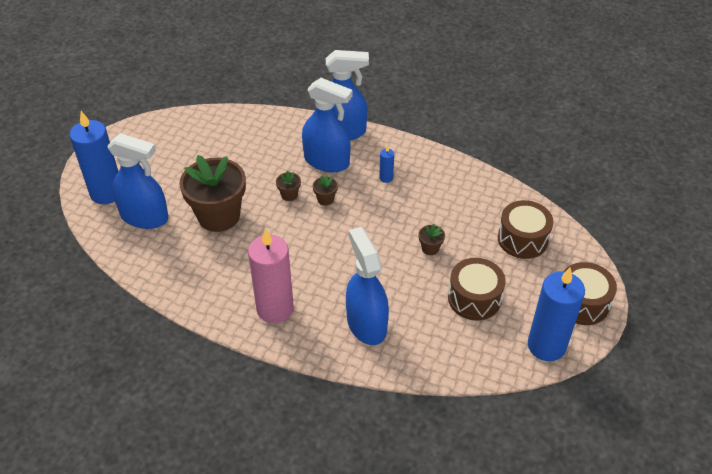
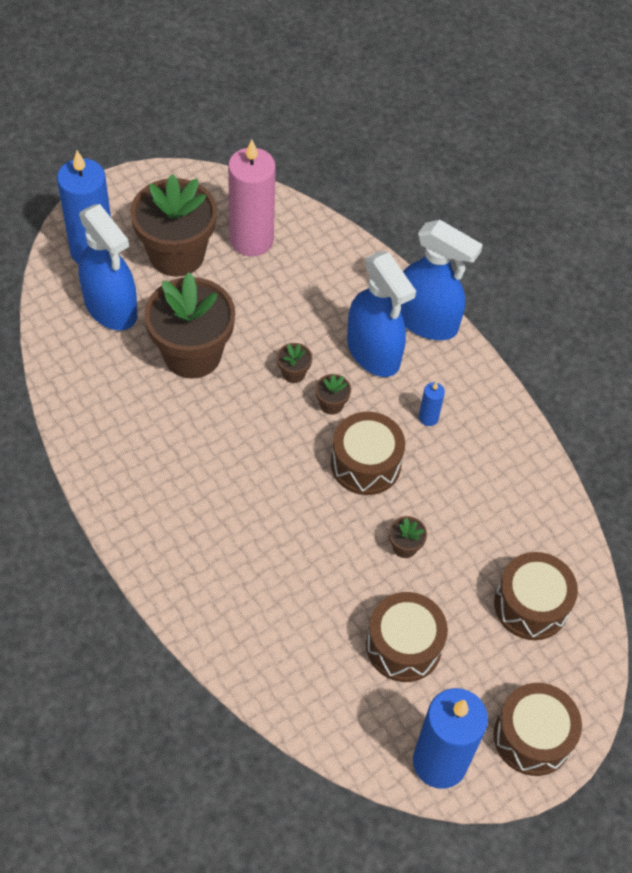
camera: 30 degrees right, 10 degrees up
(164, 169) = (177, 254): none -> brown flower pot
(275, 309) = (166, 513): pink candle -> pink candle (251, 240)
(366, 324) = (252, 597): blue spray bottle -> none
(371, 219) = (365, 464): none -> brown drum

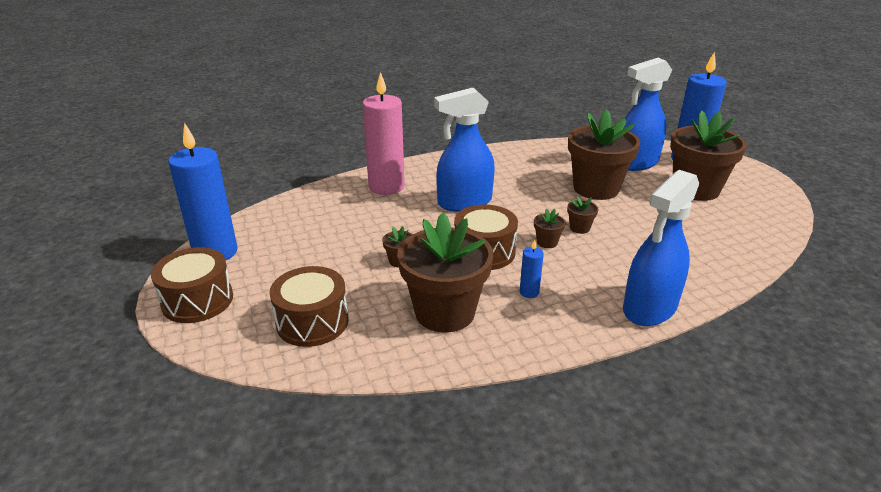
camera: 105 degrees right, 25 degrees down
(251, 240) = (725, 222): pink candle -> pink candle (386, 187)
(373, 352) = (605, 270): blue spray bottle -> blue spray bottle (464, 202)
(403, 646) = (315, 249): brown drum -> none
(481, 488) = (445, 312): none -> brown flower pot

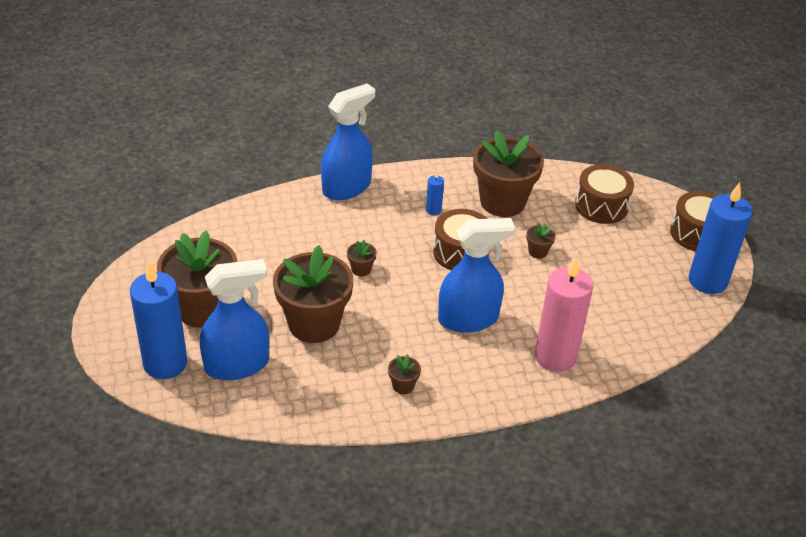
camera: 175 degrees left, 10 degrees up
(547, 242) = (400, 256): brown flower pot -> brown flower pot (403, 385)

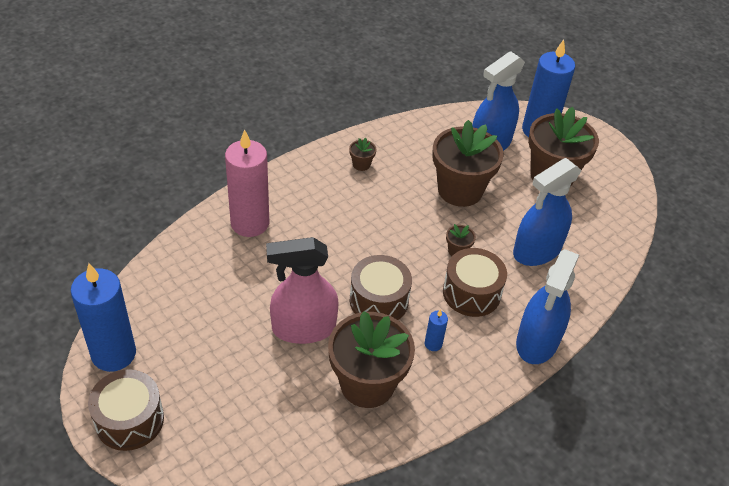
camera: 155 degrees right, 5 degrees up
(468, 319) = (338, 234): blue spray bottle -> blue spray bottle (536, 250)
(538, 252) = (303, 328): brown flower pot -> pink spray bottle
(601, 206) = (252, 421): brown drum -> brown drum (471, 293)

